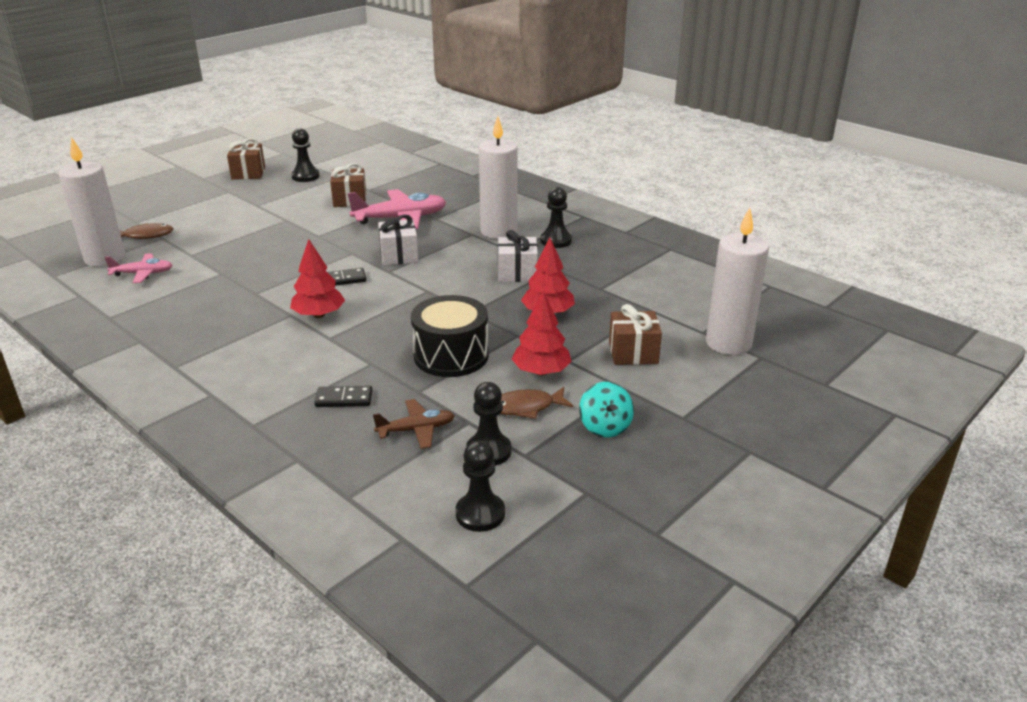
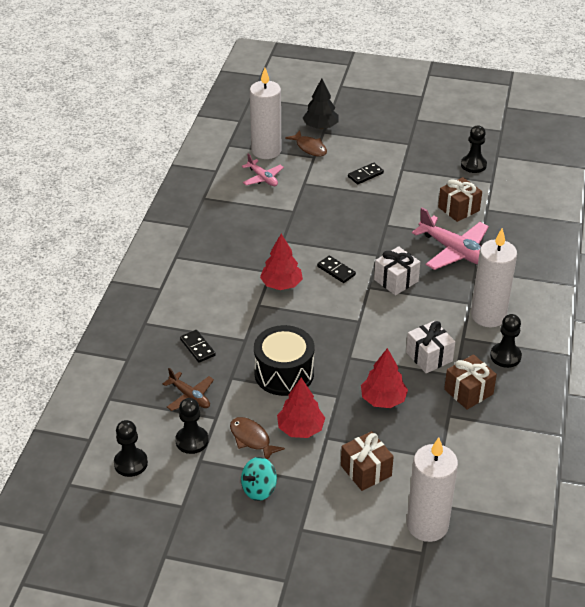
camera: 60 degrees right, 10 degrees up
(126, 221) = (320, 127): none -> black tree
(234, 223) = (365, 175): none -> black domino
(248, 173) = (447, 134): brown gift -> brown gift (468, 391)

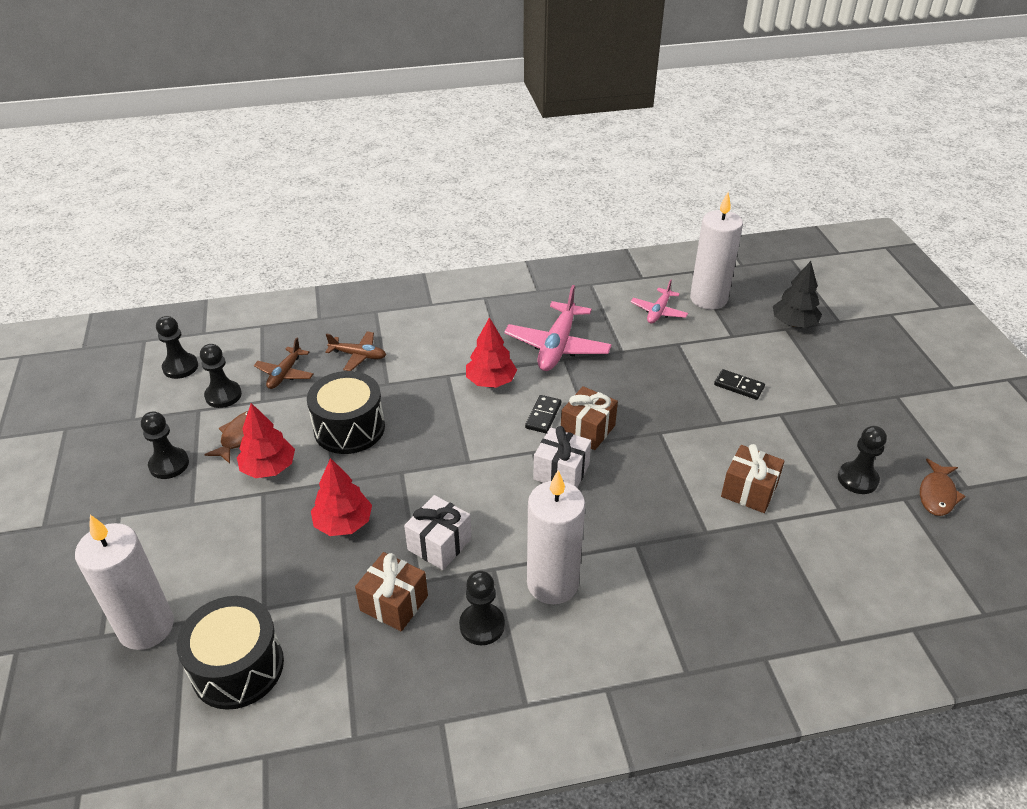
camera: 65 degrees right, 0 degrees up
(197, 347) = (358, 355): black domino -> brown plane
(259, 489) = (169, 464): turquoise spinning top -> black pawn
(309, 148) = (746, 327): brown fish -> brown fish (937, 494)
(366, 471) = (221, 543): brown gift -> brown gift (587, 430)
(455, 251) = (659, 512): pink plane -> pink plane (557, 346)
(485, 480) = (238, 667): none -> black drum

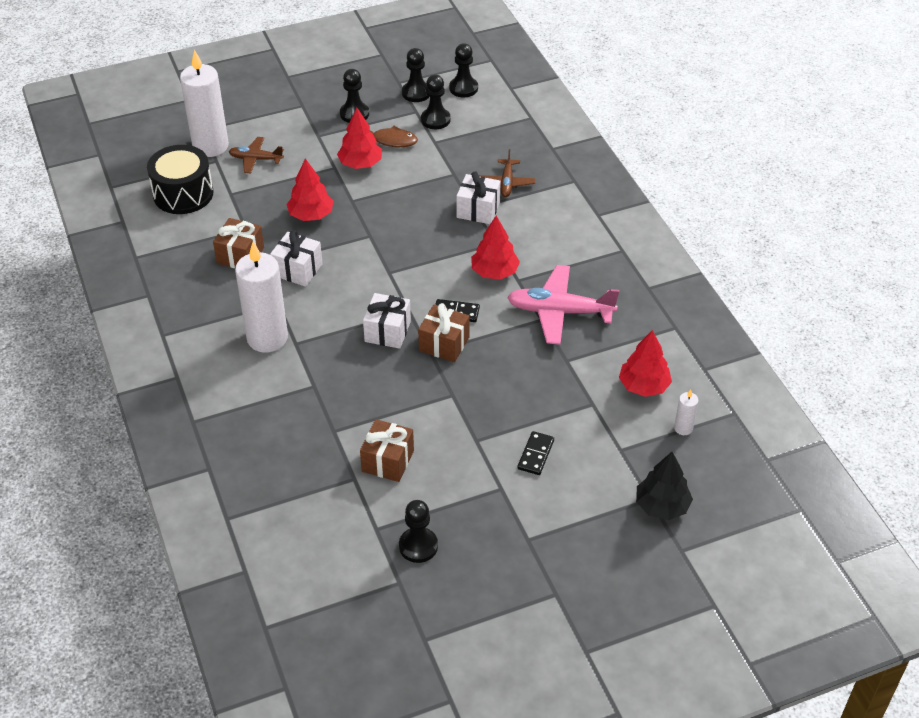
camera: 80 degrees right, 5 degrees up
(285, 374) = (471, 146): brown plane -> brown plane (255, 159)
(349, 428) = (413, 197): black drum -> none
(392, 381) = (478, 210): none -> white gift
(482, 625) = (225, 304): black pawn -> black pawn (416, 93)
(658, 312) = (644, 386): pink plane -> red tree
(708, 299) = (683, 428): white candle -> white candle, size x0.43
(937, 494) = (409, 611): brown fish -> none

